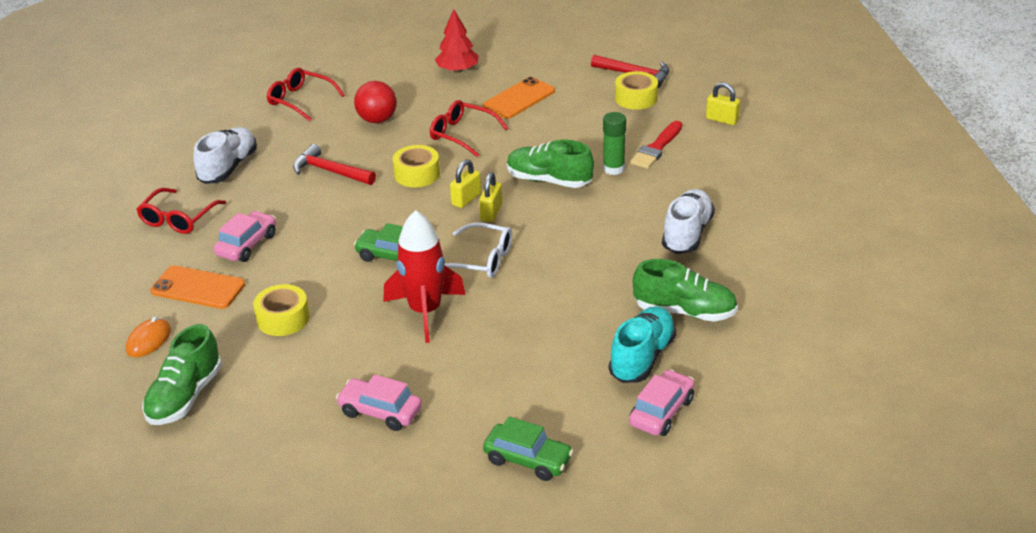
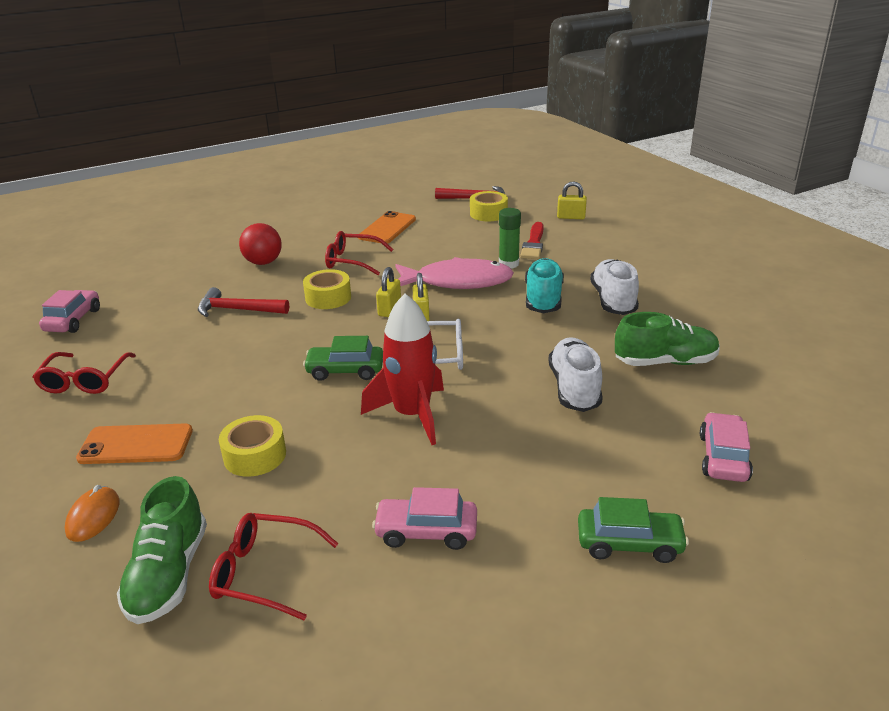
camera: 20 degrees left, 5 degrees down
(228, 168) = (125, 325): white shoe -> white shoe (574, 388)
(247, 245) = (177, 390): pink car -> pink car (73, 320)
(300, 100) = (177, 259): red glasses -> red glasses (265, 573)
(457, 70) = (318, 217): red tree -> none
(549, 180) = (457, 282): green shoe -> pink fish
(642, 357) = (661, 410): turquoise shoe -> turquoise shoe (543, 299)

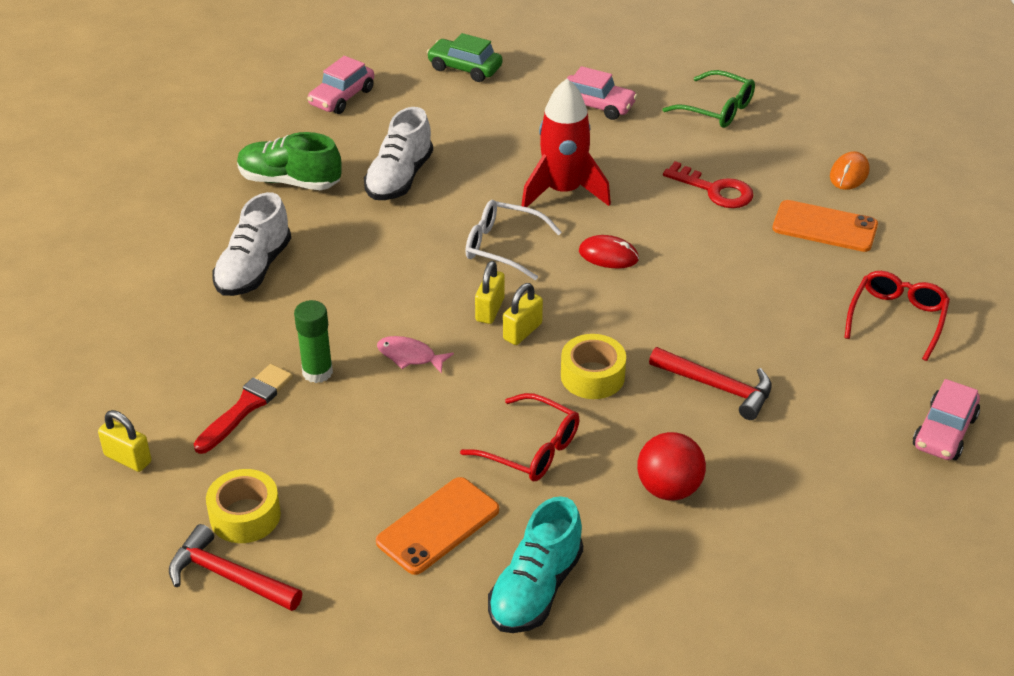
camera: 160 degrees left, 10 degrees up
(169, 574) = (784, 123): green shoe -> none
(255, 455) = (715, 190): yellow tape -> red key
(265, 573) = (717, 109): red glasses -> green glasses
(345, 371) = (608, 255): green car -> red mouse
(457, 282) = (410, 356): pink fish -> pink fish, size x0.45
(543, 299) = (329, 294): turquoise shoe -> turquoise shoe (535, 589)

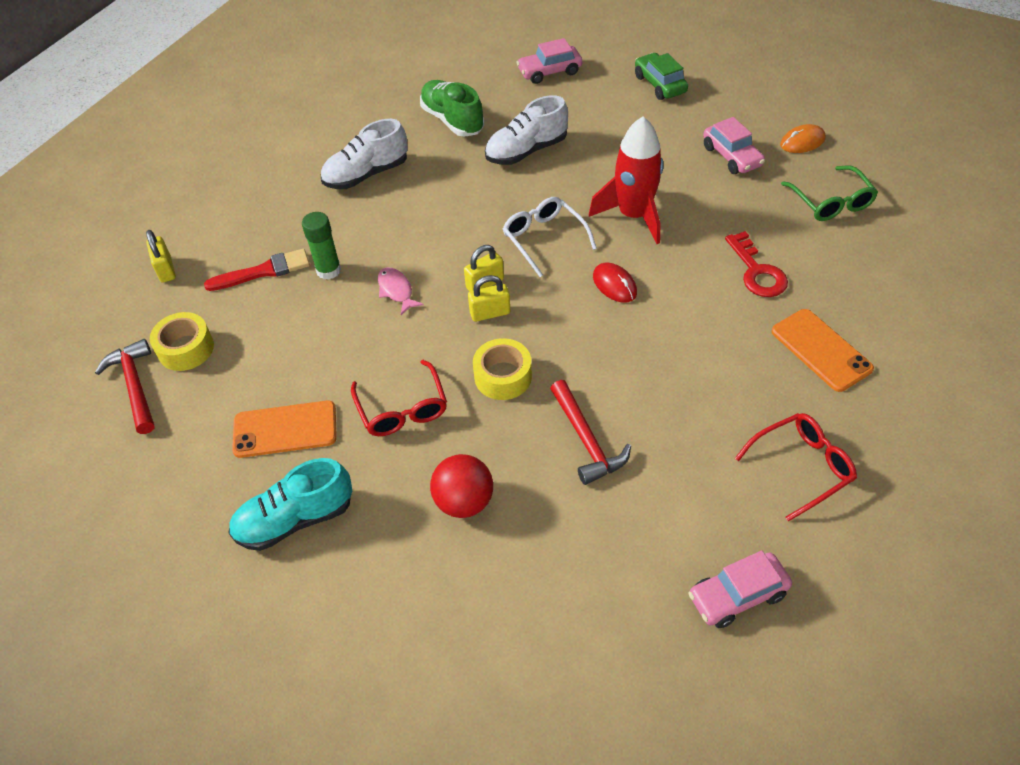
camera: 40 degrees right, 10 degrees up
(849, 174) = (893, 313): orange mouse -> orange mouse (802, 142)

